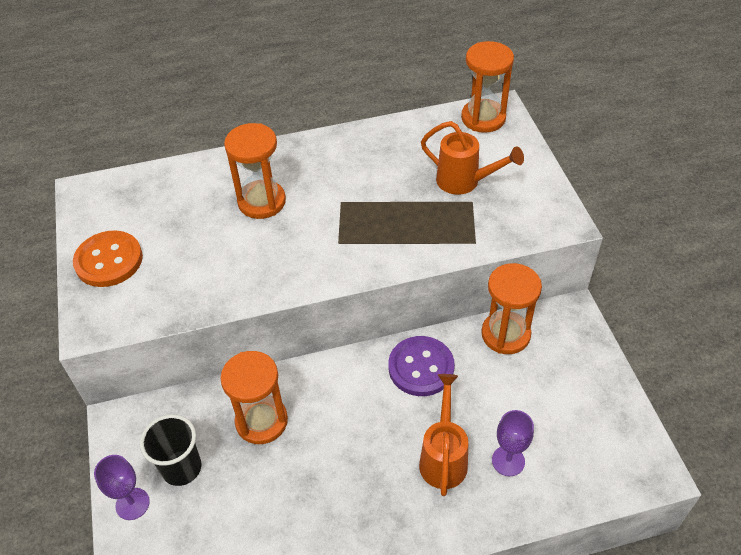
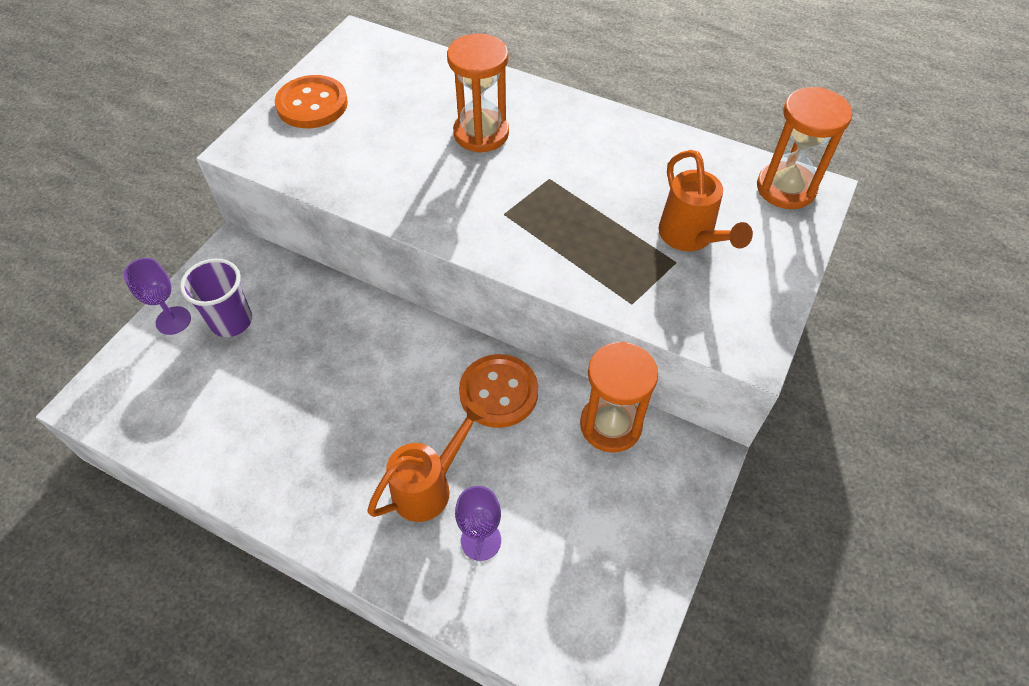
camera: 40 degrees right, 5 degrees up
(181, 468) = (231, 321): black cup -> purple cup
(261, 421) = (324, 332): orange hourglass -> none
(421, 367) = (498, 392): purple button -> orange button

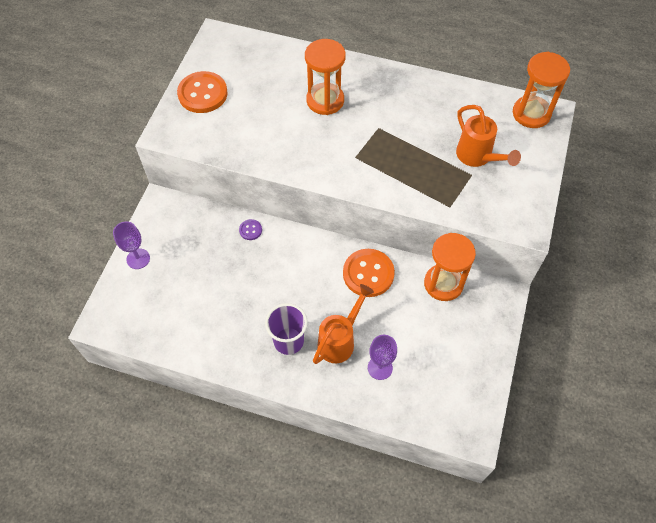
camera: 10 degrees left, 5 degrees up
(231, 321) = (178, 253): purple cup -> purple cup (288, 341)
(343, 304) = (250, 230): none -> purple button

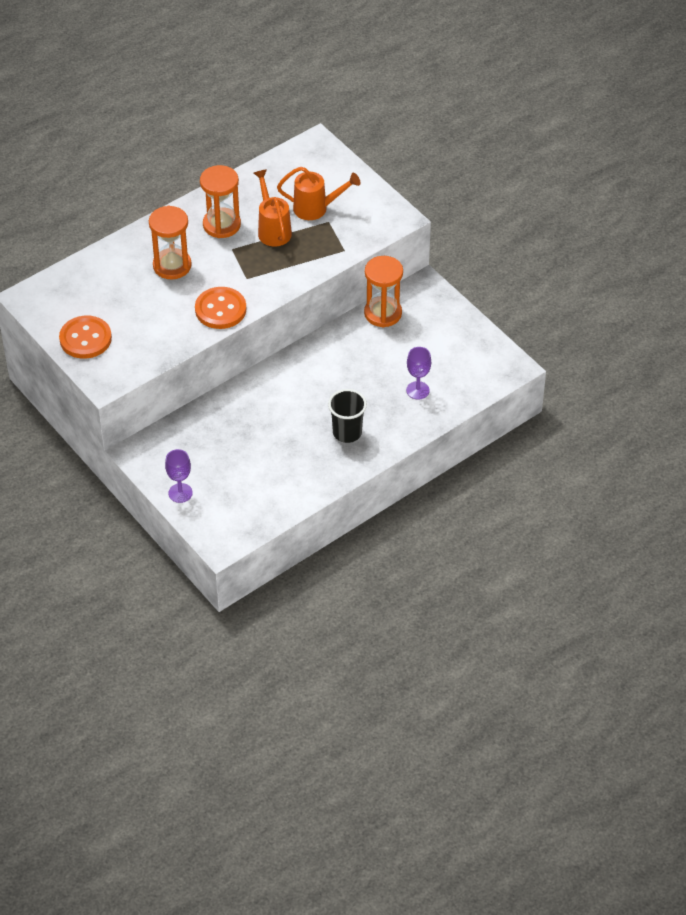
camera: 55 degrees left, 10 degrees down
(250, 230) = (222, 405): purple button -> none
(288, 341) = (347, 433): purple cup -> black cup
(340, 340) = (374, 401): orange watering can -> orange watering can (272, 229)
(368, 274) = (333, 353): orange button -> orange button (220, 309)
(531, 113) = (307, 154): orange hourglass -> orange hourglass (221, 225)

